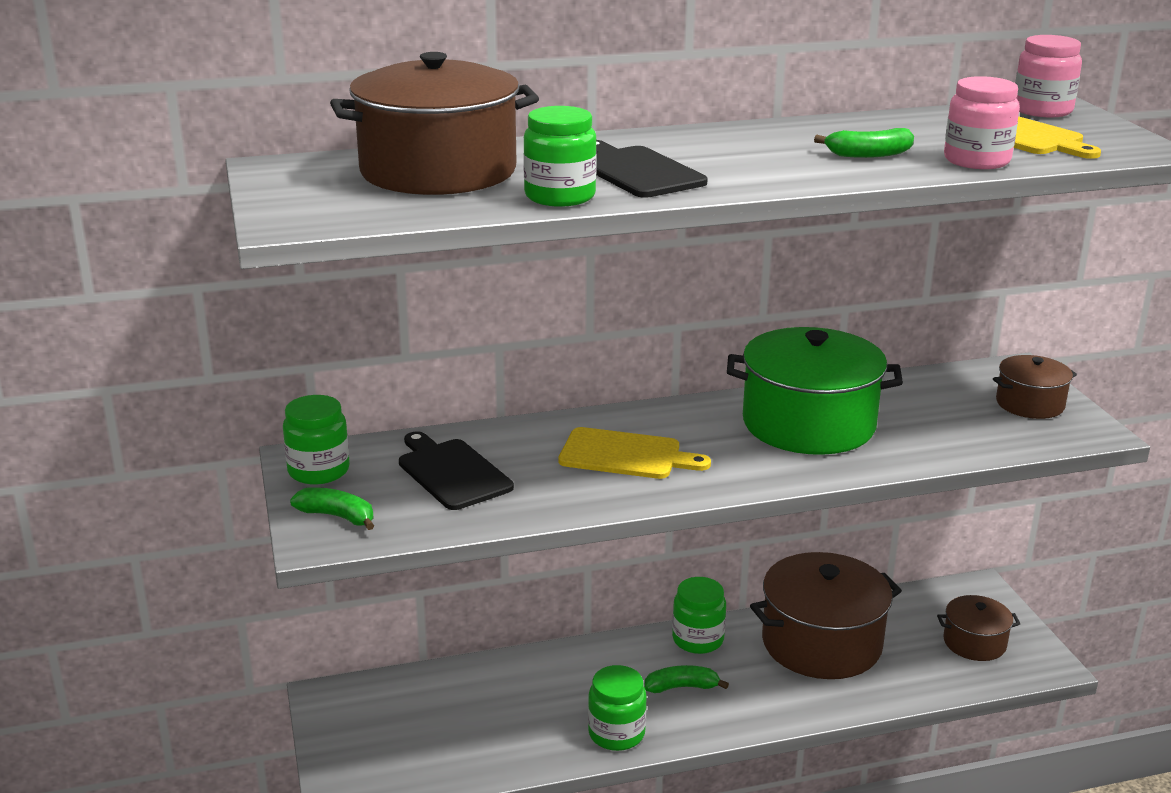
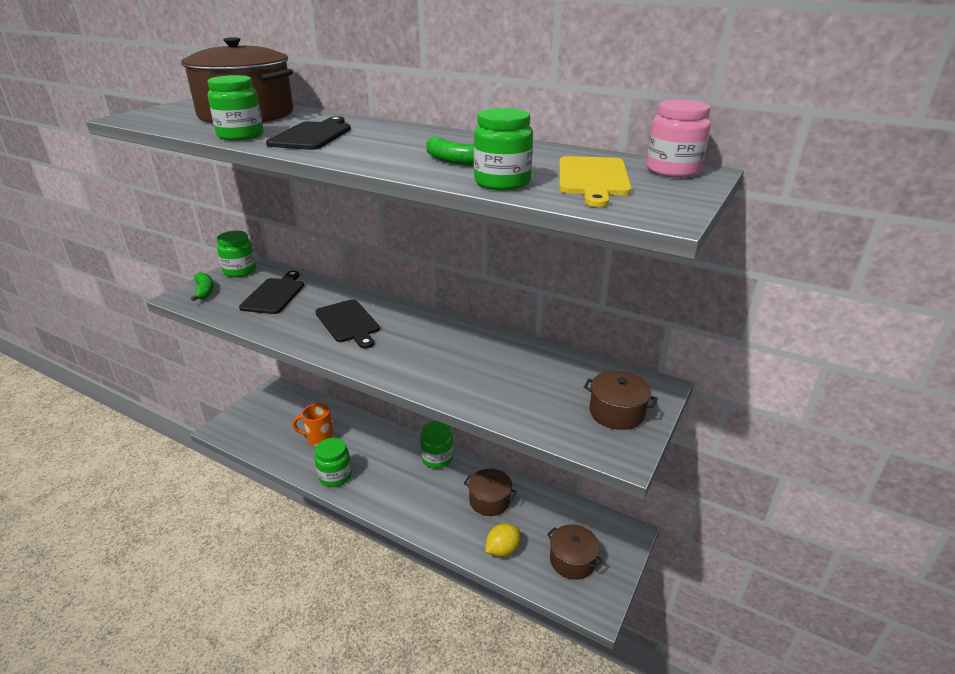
camera: 45 degrees right, 5 degrees up
(514, 710) = (319, 438): none -> orange mug
(626, 455) = (348, 323): yellow cutting board -> black cutting board
(682, 687) = (394, 475): green banana -> none
(808, 424) = (461, 353): green pot -> none
(821, 643) = (489, 500): brown pot -> brown pot, size x0.52
(906, 677) = (502, 550): none -> yellow lemon
(976, 161) = (502, 182): pink jar -> green jar

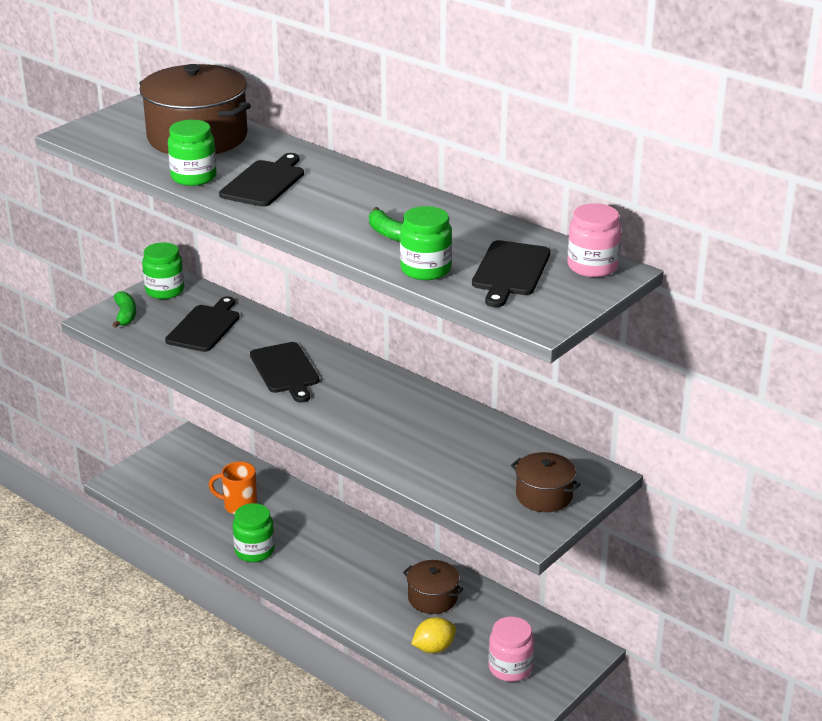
camera: 10 degrees right, 0 degrees up
(437, 458) = (380, 545): green jar -> none
(572, 560) = (510, 668): brown pot -> pink jar
(593, 179) = (510, 271): yellow cutting board -> black cutting board

